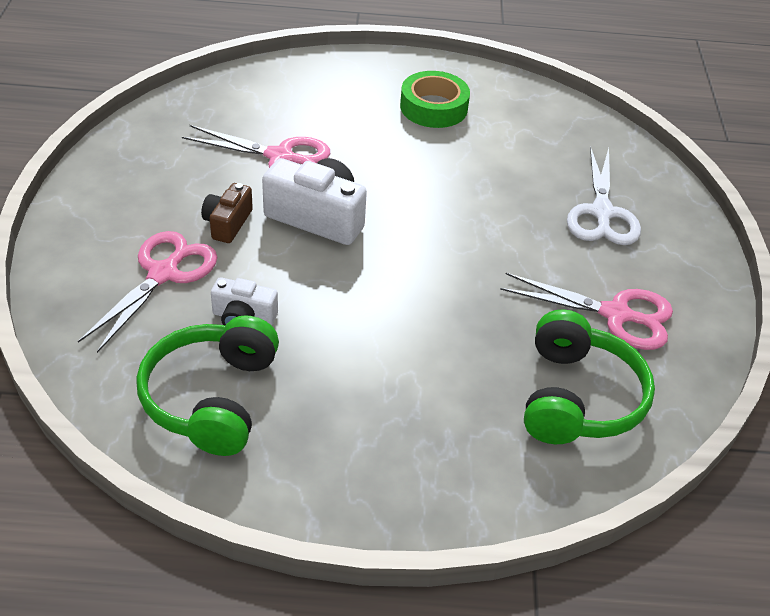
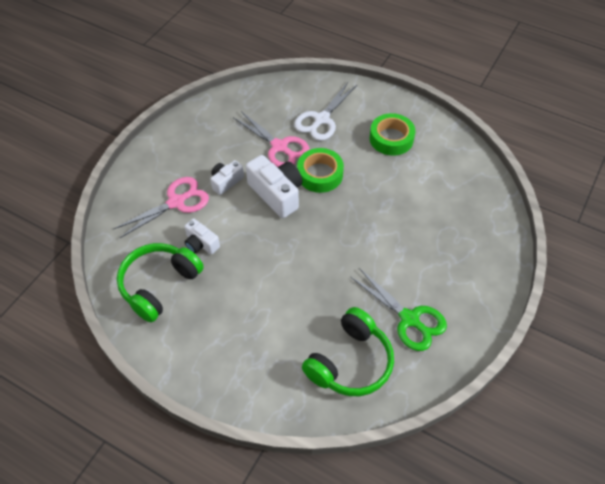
camera: 30 degrees right, 10 degrees up
(227, 223) = (226, 181): brown camera -> white camera
(364, 175) = (320, 174): none -> green tape
(601, 213) = (448, 247): white scissors -> white scissors (321, 119)
(616, 315) = (409, 319): pink scissors -> green scissors

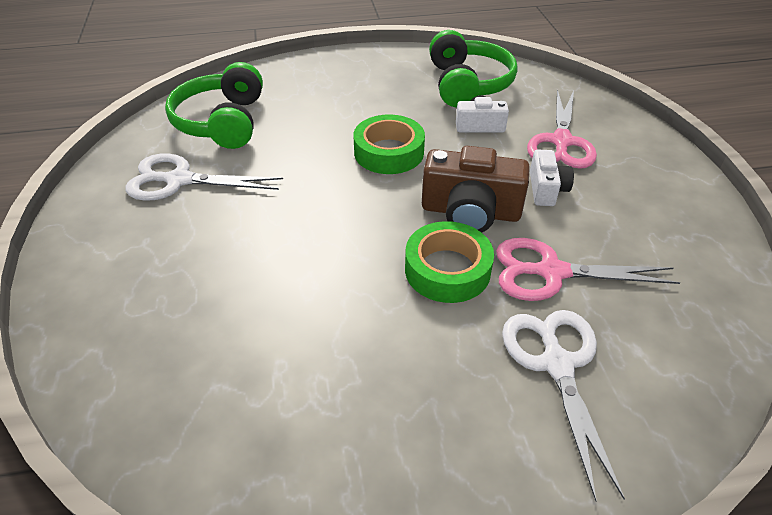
camera: 140 degrees right, 10 degrees down
(276, 194) = (470, 212): white camera -> brown camera
(391, 138) = (400, 413): green tape -> green tape (389, 152)
(409, 319) = (179, 180): green scissors -> white scissors

